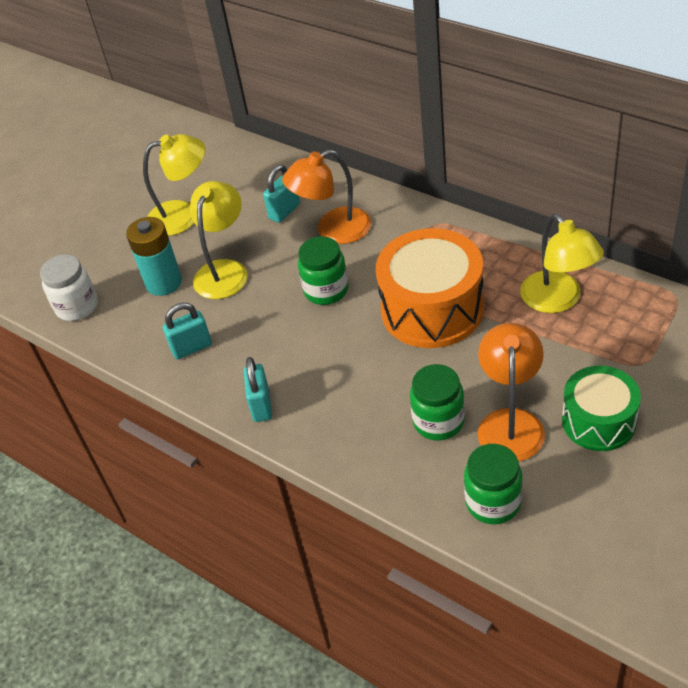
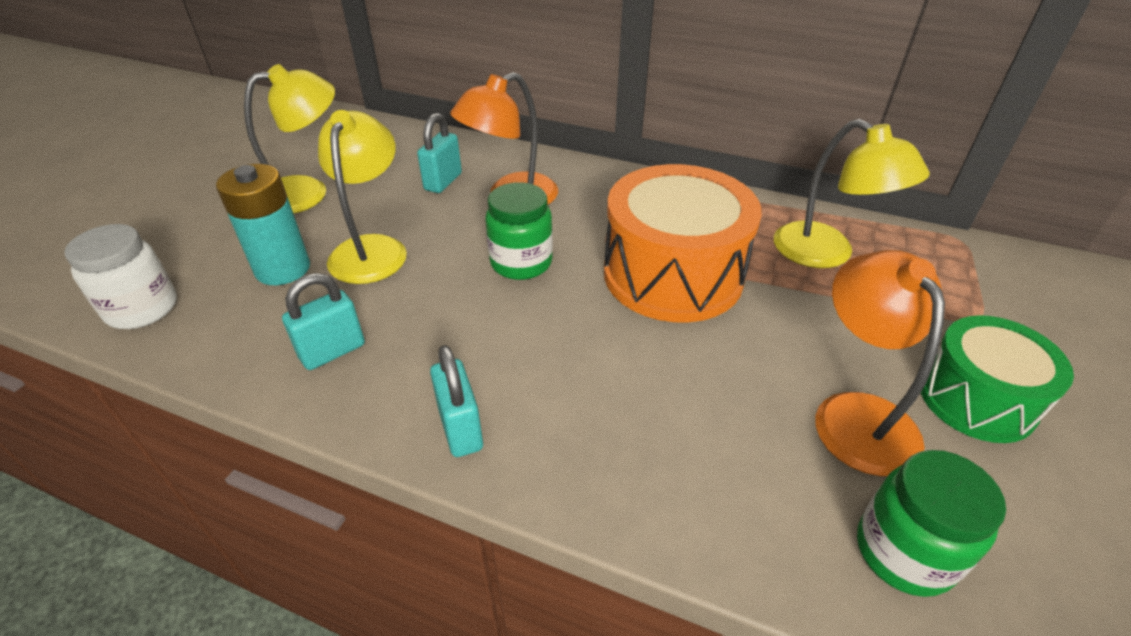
camera: 20 degrees left, 5 degrees down
(438, 421) = (750, 424): green jar -> none

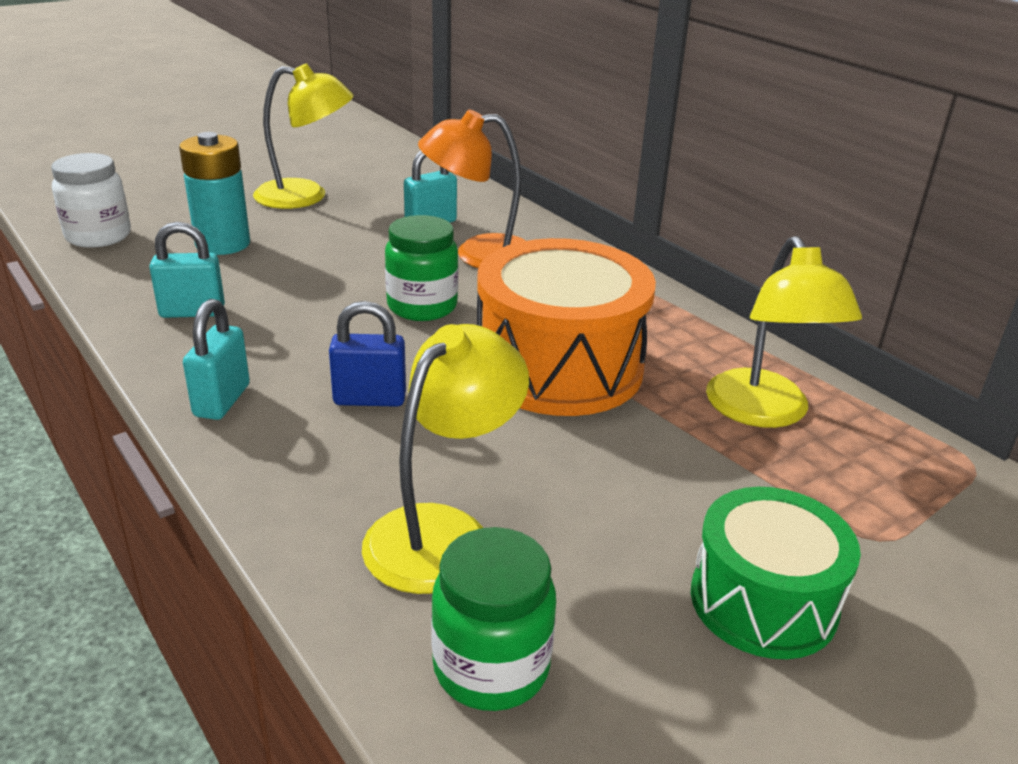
camera: 30 degrees right, 10 degrees down
(372, 249) = (307, 253): yellow lamp -> yellow lamp (443, 532)
(576, 367) = (369, 399): none -> blue padlock
(856, 414) = (597, 549): orange lamp -> none

